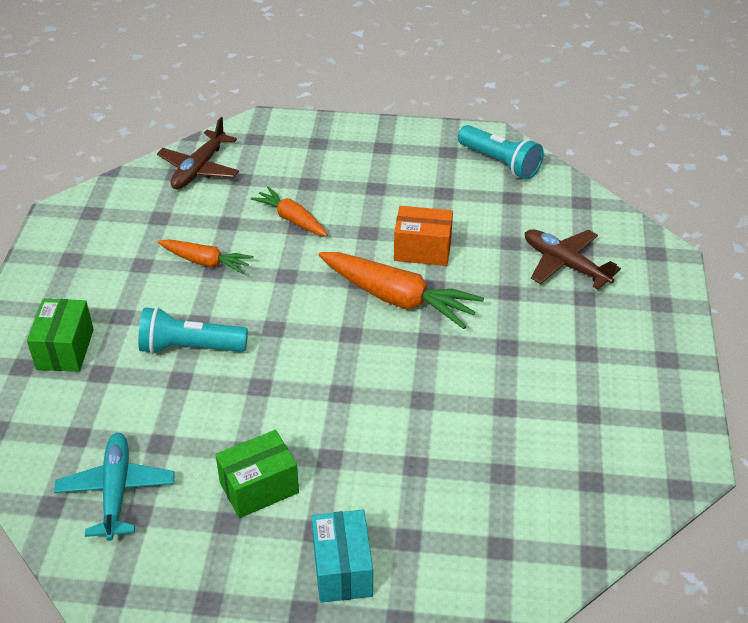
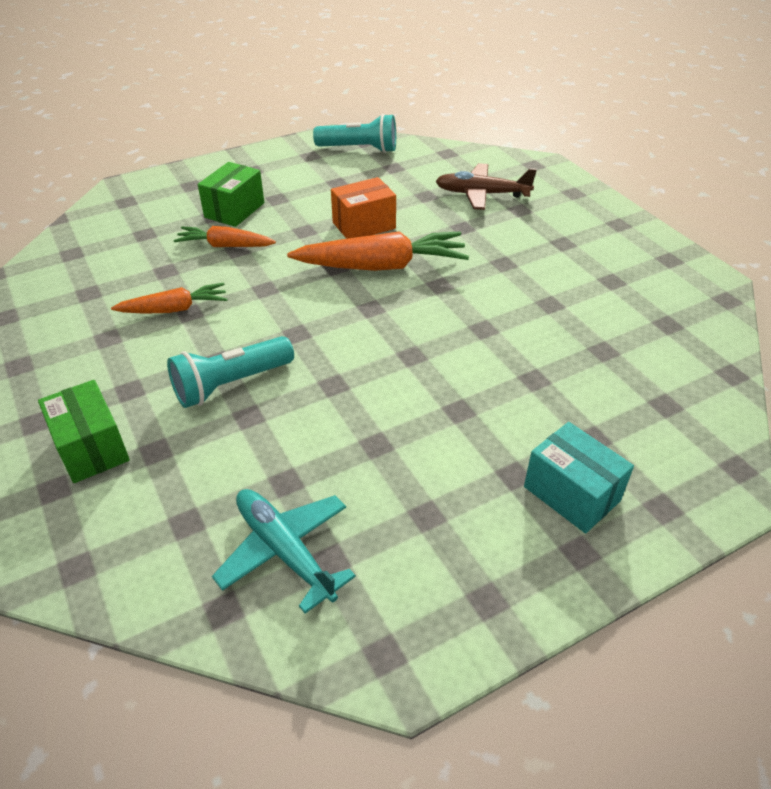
camera: 35 degrees left, 0 degrees up
(199, 169) = (92, 240): brown plane -> none
(259, 487) = (424, 468): green box -> green box (234, 210)

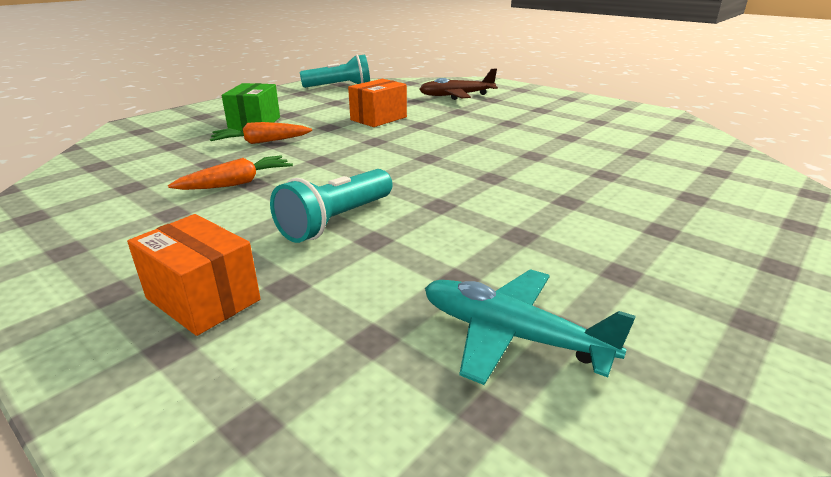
camera: 20 degrees left, 15 degrees down
(92, 448) = (203, 299): green box -> orange box
(382, 266) = (415, 135): orange carrot -> none
(571, 494) = (722, 232): turquoise box -> none

